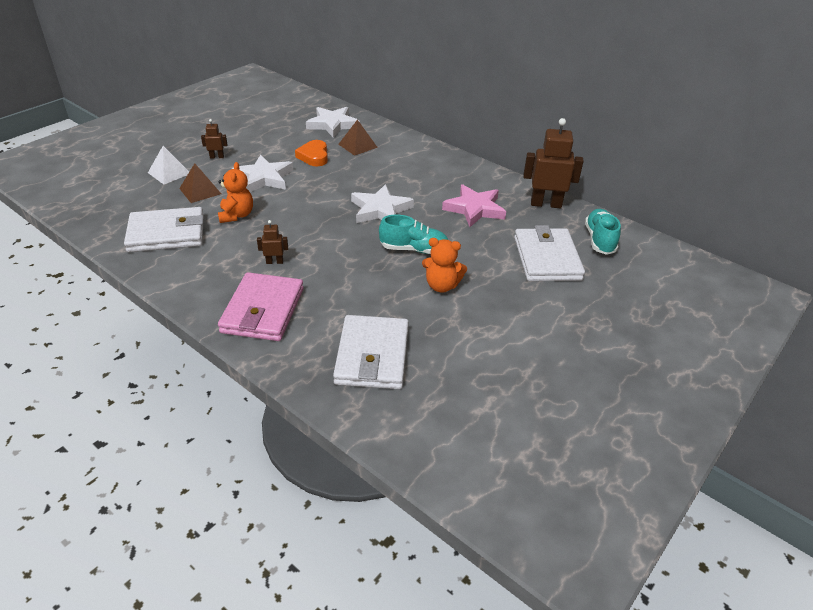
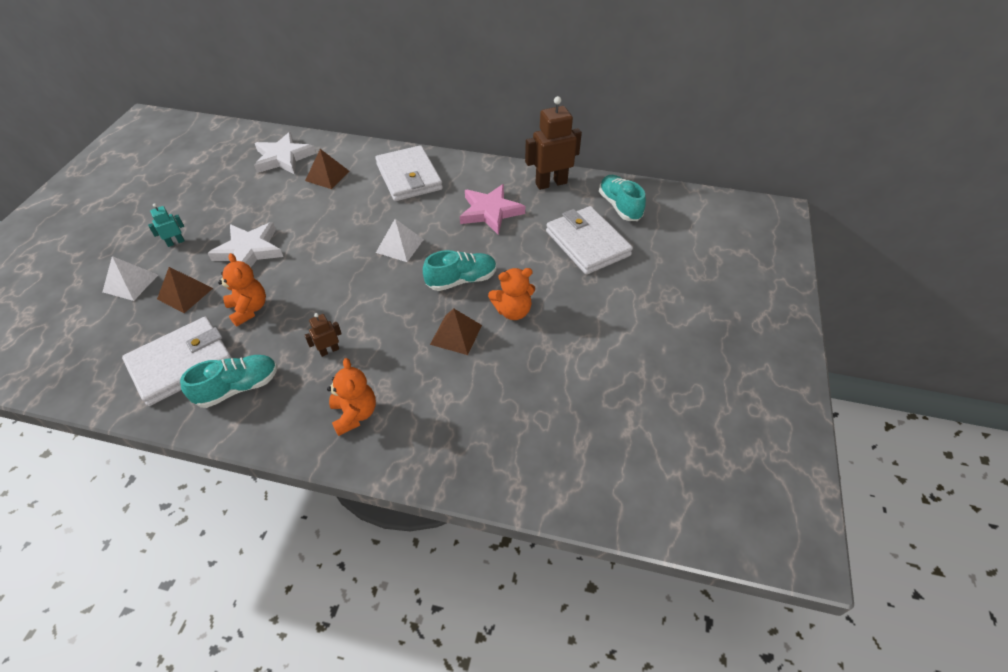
camera: 25 degrees left, 10 degrees up
(193, 262) = (238, 387): none -> turquoise shoe
(217, 157) = (175, 242): brown robot -> turquoise robot
(263, 310) = (355, 414): pink wallet -> orange teddy bear
(314, 156) = (288, 205): orange heart -> none
(372, 356) = (497, 417): white wallet -> white wallet (409, 177)
(380, 209) = (400, 245): white star -> white pyramid
(381, 286) = (456, 334): none -> brown pyramid

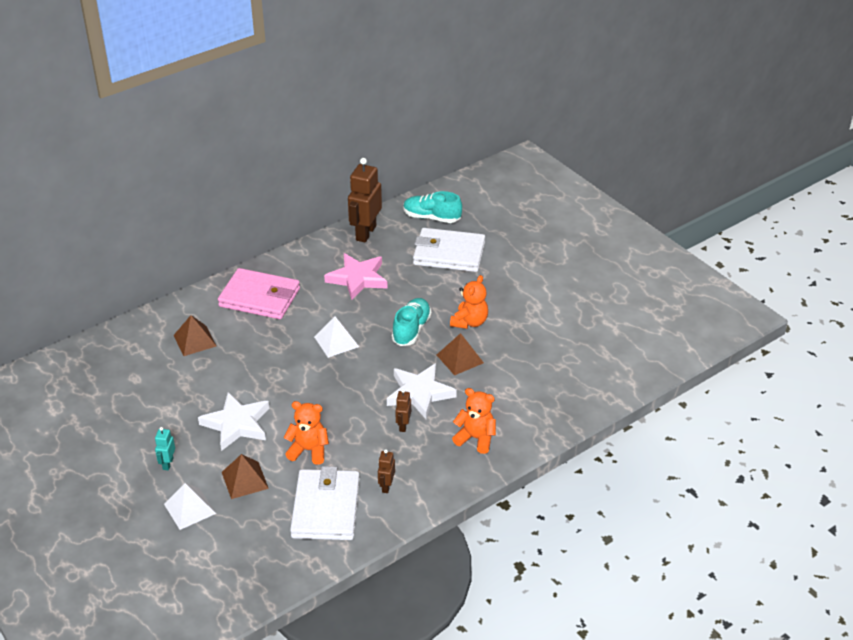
camera: 50 degrees left, 10 degrees down
(238, 387) = (386, 486): turquoise shoe -> brown robot
(283, 158) = (131, 355): white star -> white star (419, 393)
(409, 177) = (259, 298): white wallet -> pink wallet

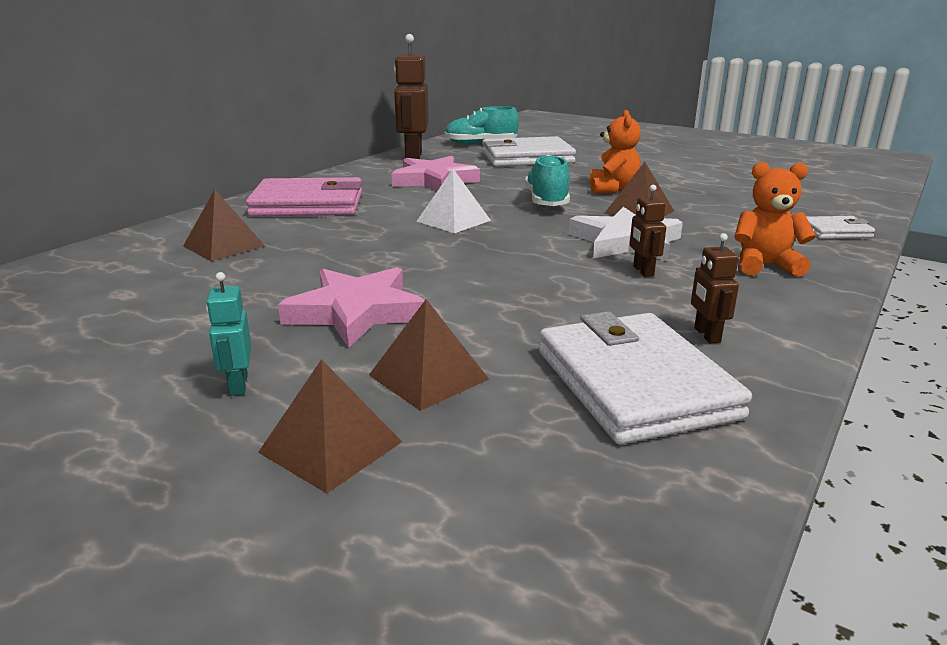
camera: 20 degrees left, 15 degrees down
(189, 508) = (331, 447): white pyramid -> brown pyramid
(236, 424) = (356, 312): white star -> pink star
(308, 450) = (519, 319): orange teddy bear -> none
(560, 414) = (835, 231): none -> white wallet

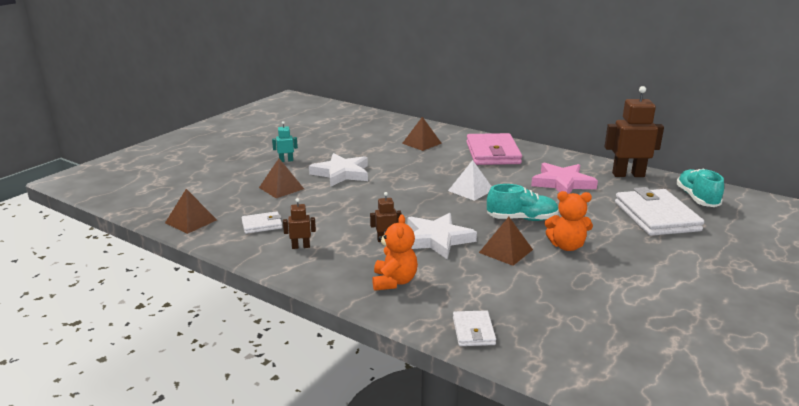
camera: 90 degrees right, 0 degrees up
(331, 447) = (243, 176): brown pyramid -> brown pyramid (191, 221)
(356, 312) = (341, 173): pink star -> white star
(635, 384) = (262, 225): white wallet -> white wallet, size x0.49

